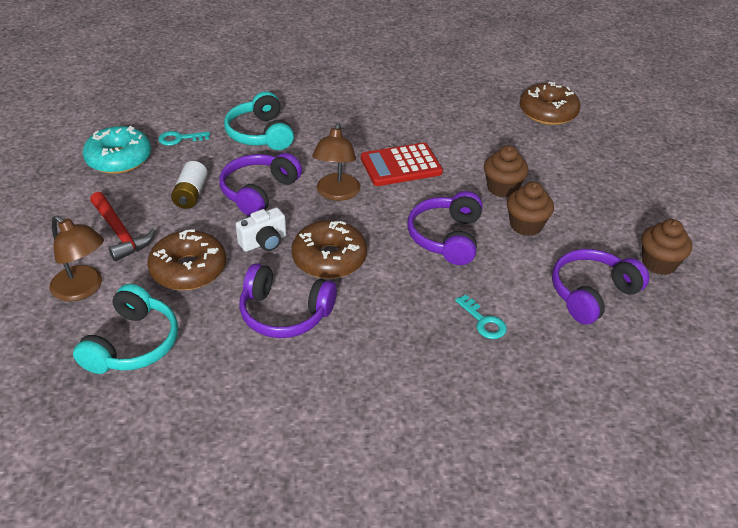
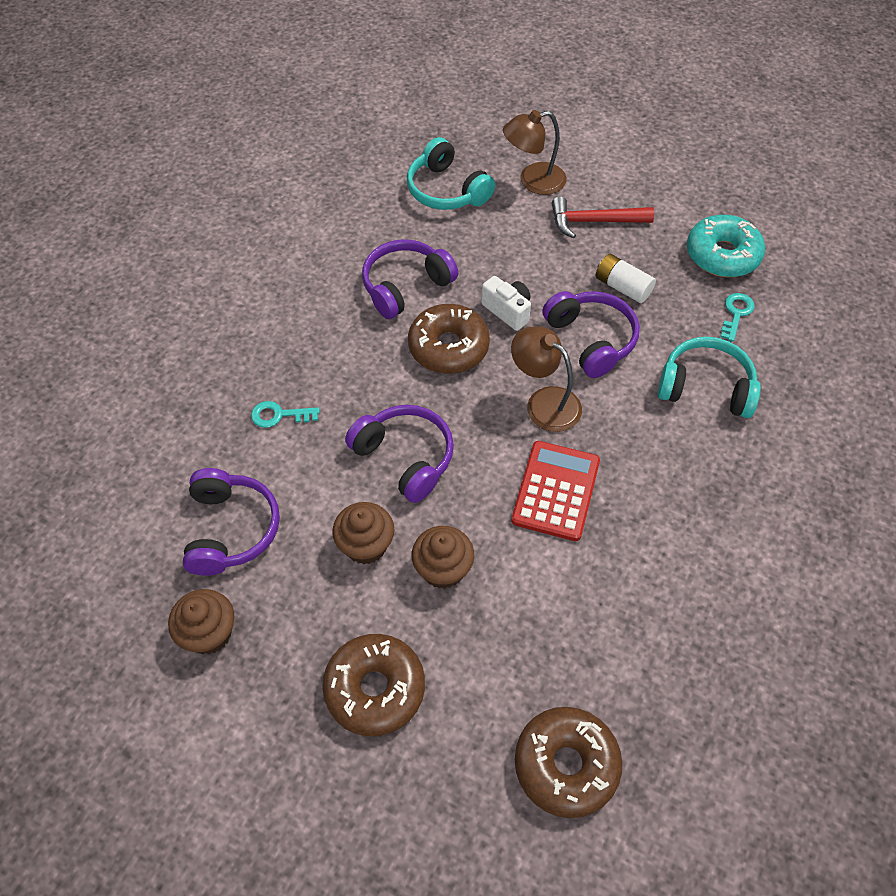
camera: 125 degrees right, 15 degrees up
(188, 269) = (509, 248): brown donut -> brown donut (375, 689)
(264, 242) = (508, 311): white camera -> white camera turned 135 degrees clockwise

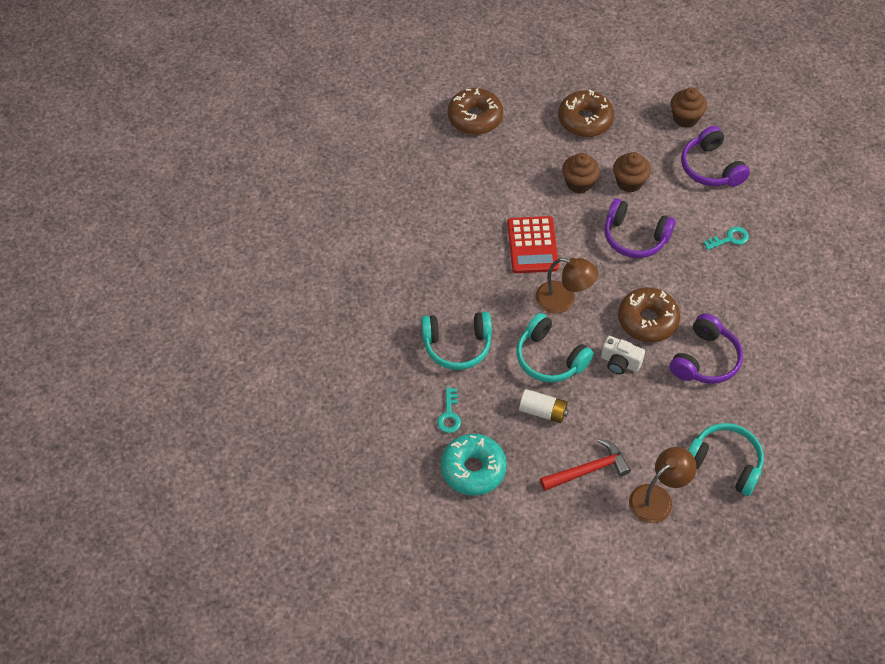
camera: 160 degrees right, 0 degrees up
(591, 339) = (549, 358): purple headphones -> turquoise headphones

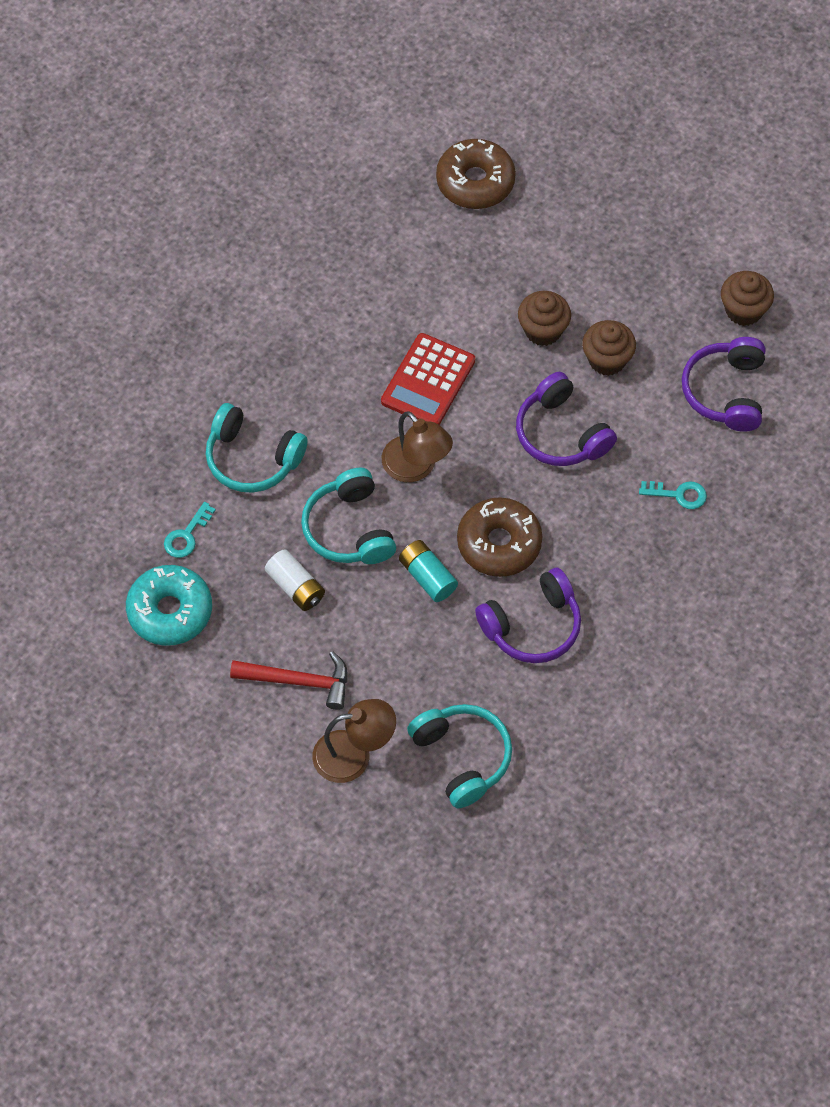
camera: 30 degrees right, 5 degrees up
(585, 120) = (612, 251): brown donut -> none
(620, 362) = (427, 577): white camera -> turquoise battery

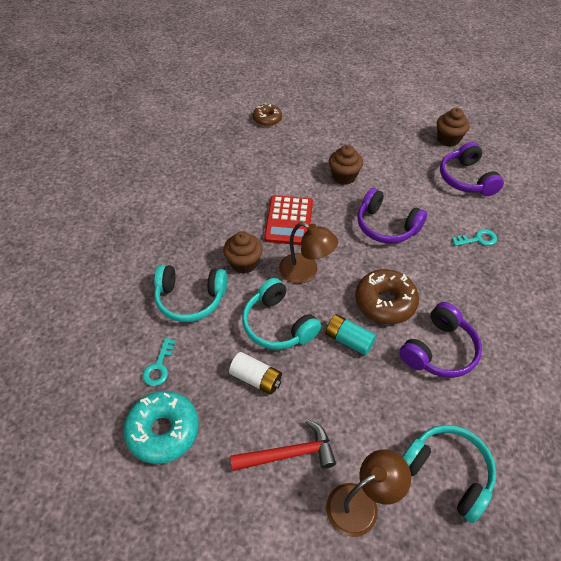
camera: 20 degrees left, 10 degrees down
(475, 182) = (267, 119): brown donut -> brown donut, size x0.63
(607, 360) = (389, 181): brown cupcake -> brown cupcake (244, 263)

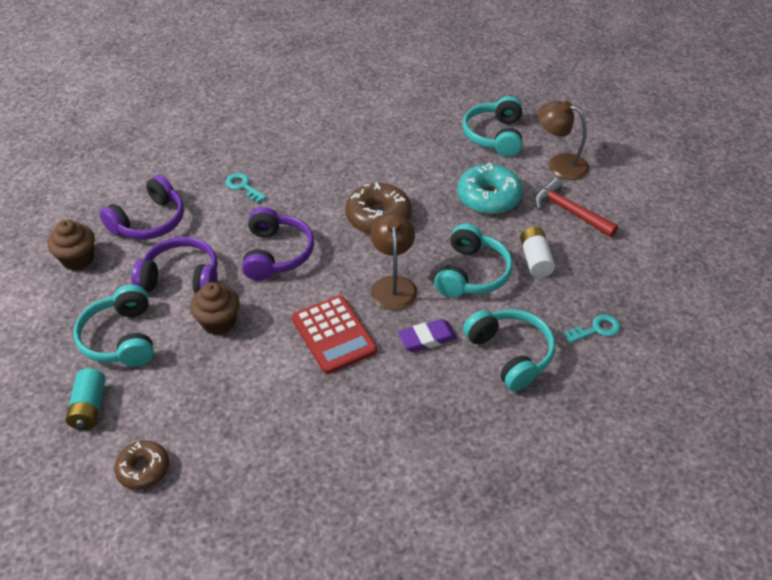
camera: 125 degrees left, 5 degrees down
(163, 431) = (637, 289): turquoise donut -> turquoise donut (488, 197)
(244, 263) = (427, 338): brown cupcake -> purple eraser
(288, 220) = (333, 335): red calculator -> red calculator turned 90 degrees clockwise
(348, 340) = (441, 222): turquoise battery -> turquoise battery (89, 407)
(364, 137) = (121, 338): none -> turquoise headphones
(439, 350) = (398, 170): purple headphones -> purple headphones (181, 278)

